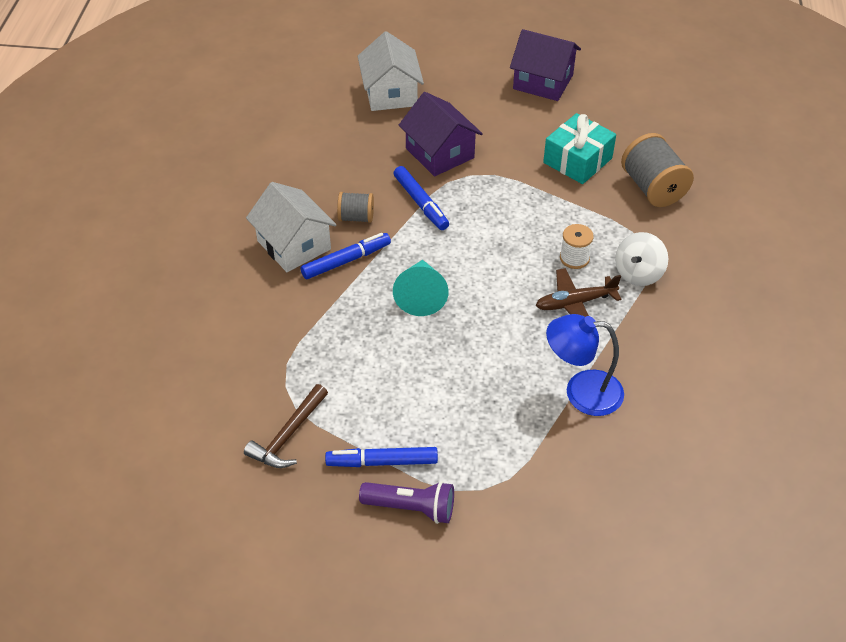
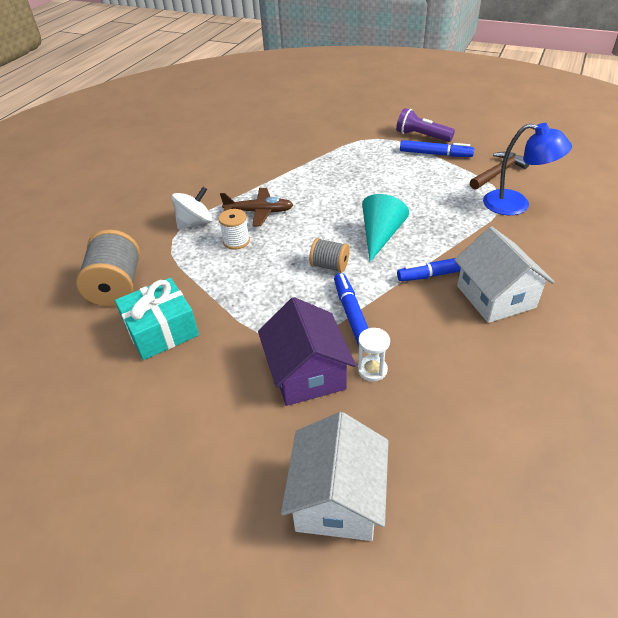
camera: 160 degrees left, 5 degrees down
(356, 217) = (426, 313): grey spool -> grey spool (329, 266)
(390, 164) = (372, 370): none -> white hourglass
(543, 82) = (109, 462): purple house -> none
(581, 392) = (291, 167): blue lamp -> blue lamp (516, 205)

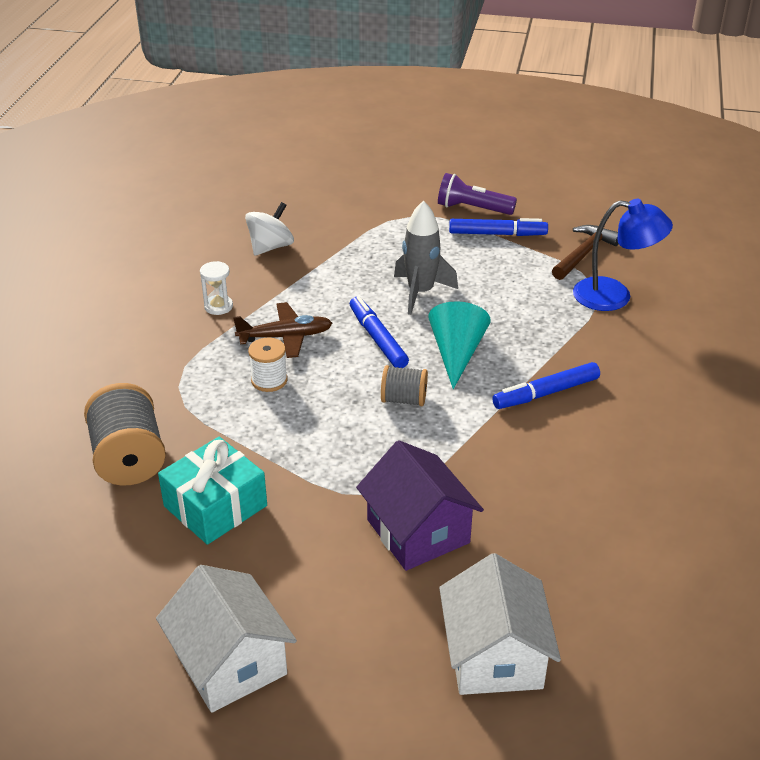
camera: 15 degrees left, 5 degrees down
(195, 223) = (201, 361): white spinning top -> white spinning top (270, 247)
(352, 315) = (451, 457): blue marker -> blue marker (378, 339)
(366, 190) = (420, 292): none -> grey rocket
(372, 370) = (493, 517): white hourglass -> white hourglass (218, 306)
(495, 296) = (614, 414): white house -> white house (230, 662)

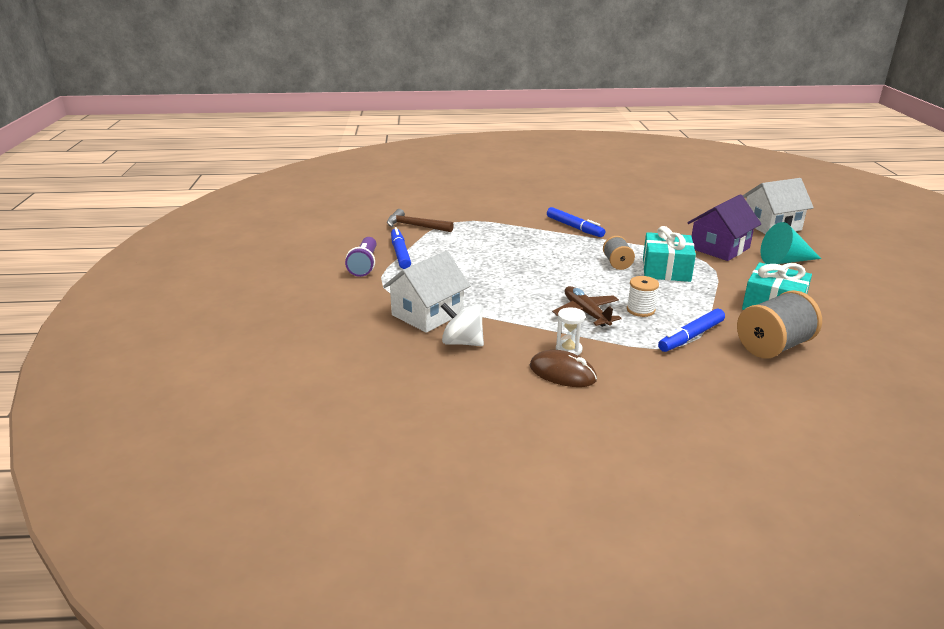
camera: 105 degrees left, 10 degrees down
(181, 293) = (562, 373): none -> brown mouse
(230, 662) = (864, 280): white house -> white house (427, 314)
(366, 441) = (666, 269): none -> turquoise gift
(378, 339) = (561, 279): blue marker -> blue marker (691, 336)
(420, 292) = (494, 271): grey rocket -> none
(456, 353) = (557, 253): turquoise cone -> turquoise cone (785, 261)
(614, 296) = (462, 216): blue lamp -> none

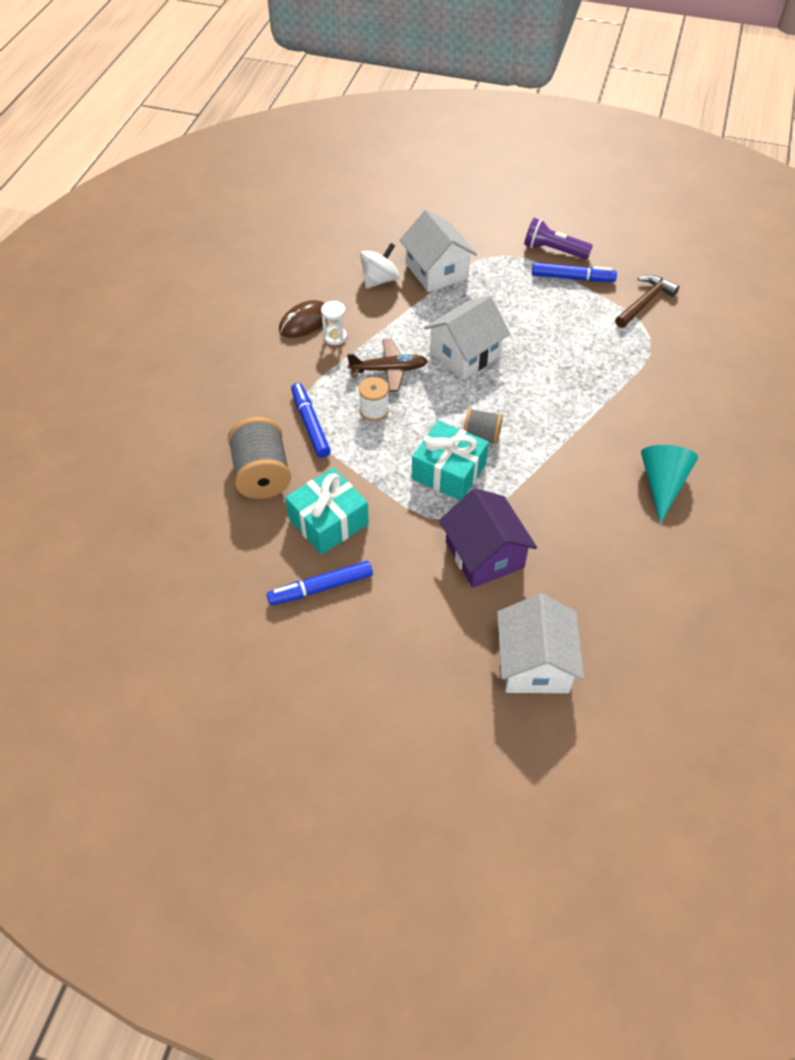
camera: 110 degrees right, 25 degrees up
(534, 283) = (465, 354): none -> white house
(574, 227) = (597, 437): blue marker -> blue marker (321, 587)
(785, 261) = (421, 603): turquoise cone -> turquoise cone (662, 484)

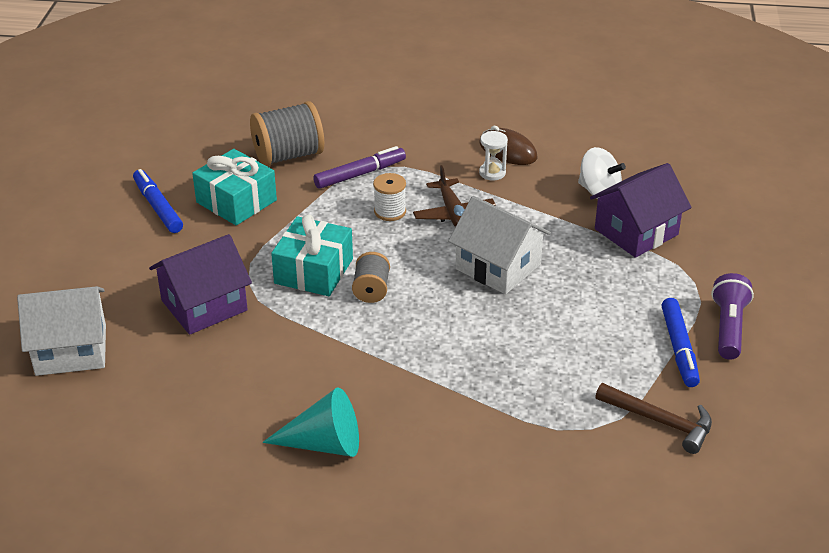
camera: 80 degrees right, 15 degrees down
(310, 424) = (360, 174): blue marker -> purple marker
(436, 271) = (636, 232): white house -> purple house

